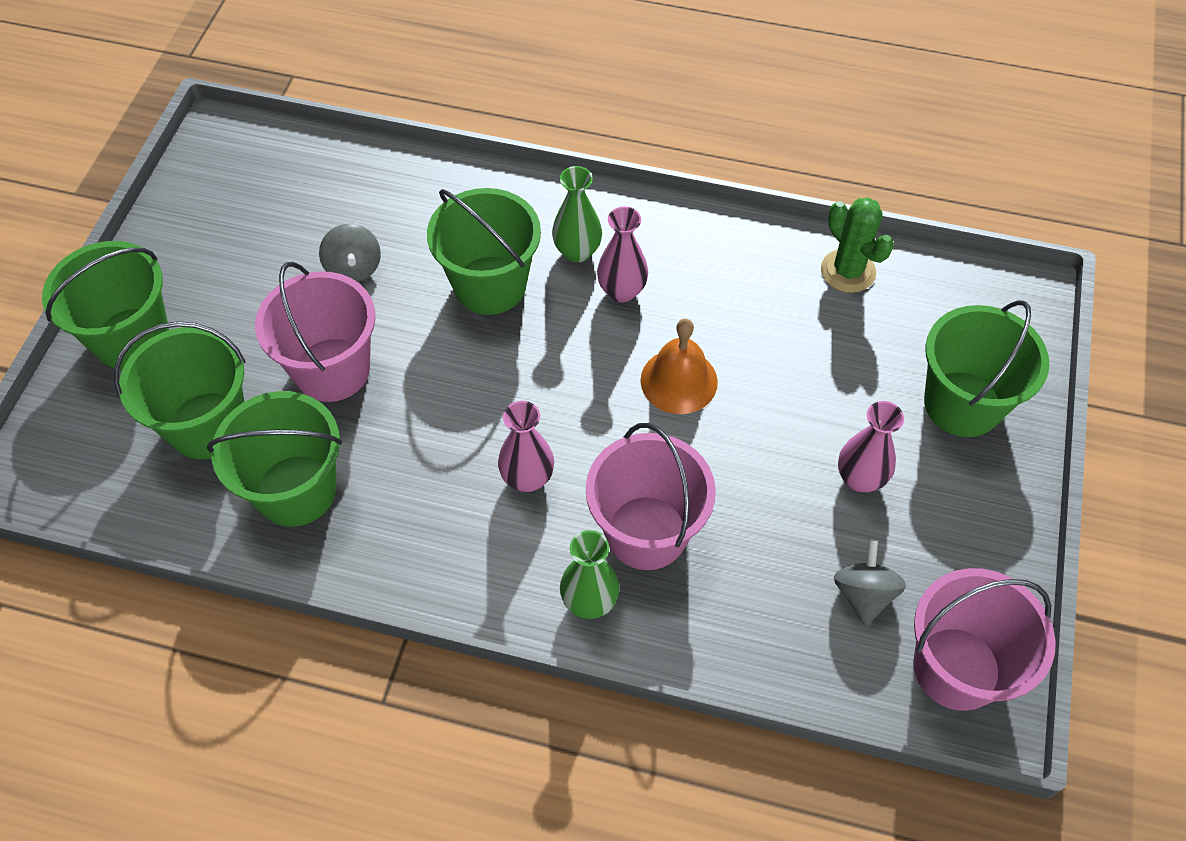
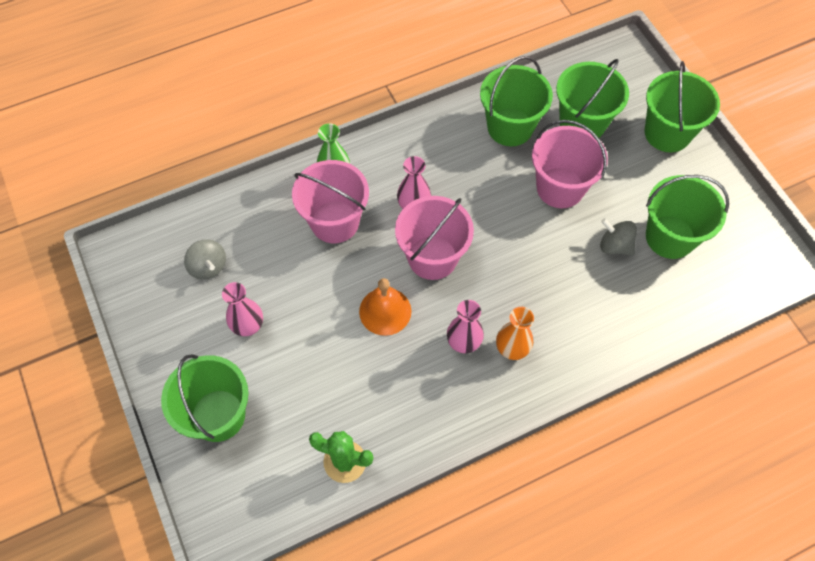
camera: 140 degrees right, 5 degrees up
(490, 285) = (536, 290): green bucket -> green bucket (670, 237)
(577, 251) = (512, 349): green vase -> orange vase
(956, 668) = (142, 263): pink bucket -> pink bucket (432, 257)

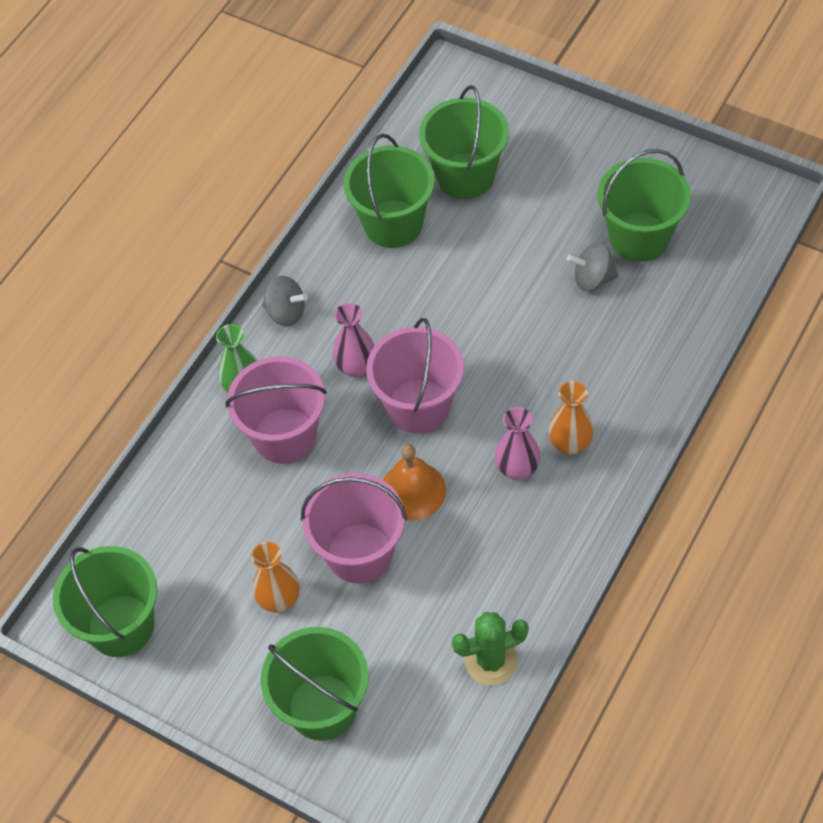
camera: 30 degrees left, 5 degrees down
(208, 267) = (183, 569): grey spinning top -> grey spinning top (286, 312)
(248, 326) = (279, 599): pink vase -> orange vase
(560, 188) = (493, 255): pink bucket -> pink bucket (359, 553)
(667, 133) = (559, 134): green bucket -> green bucket (121, 625)

